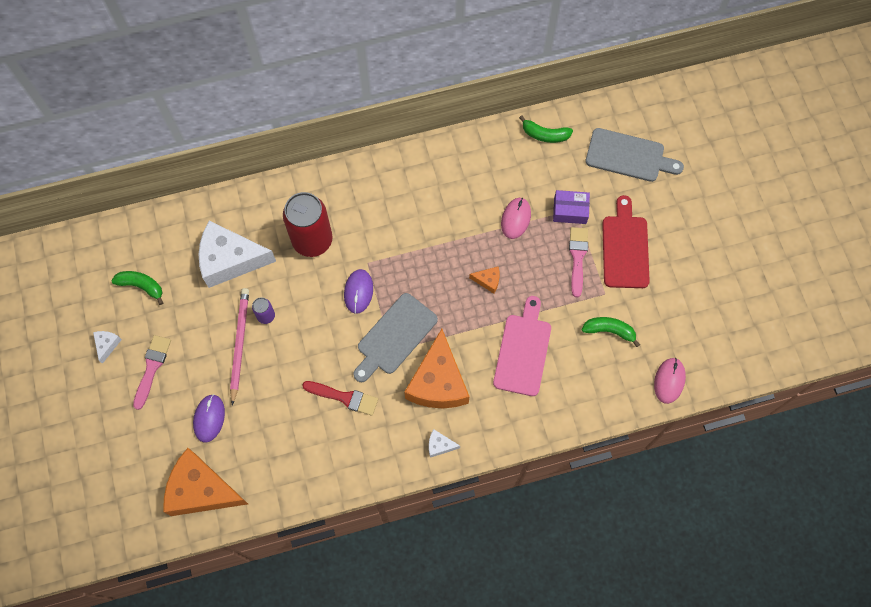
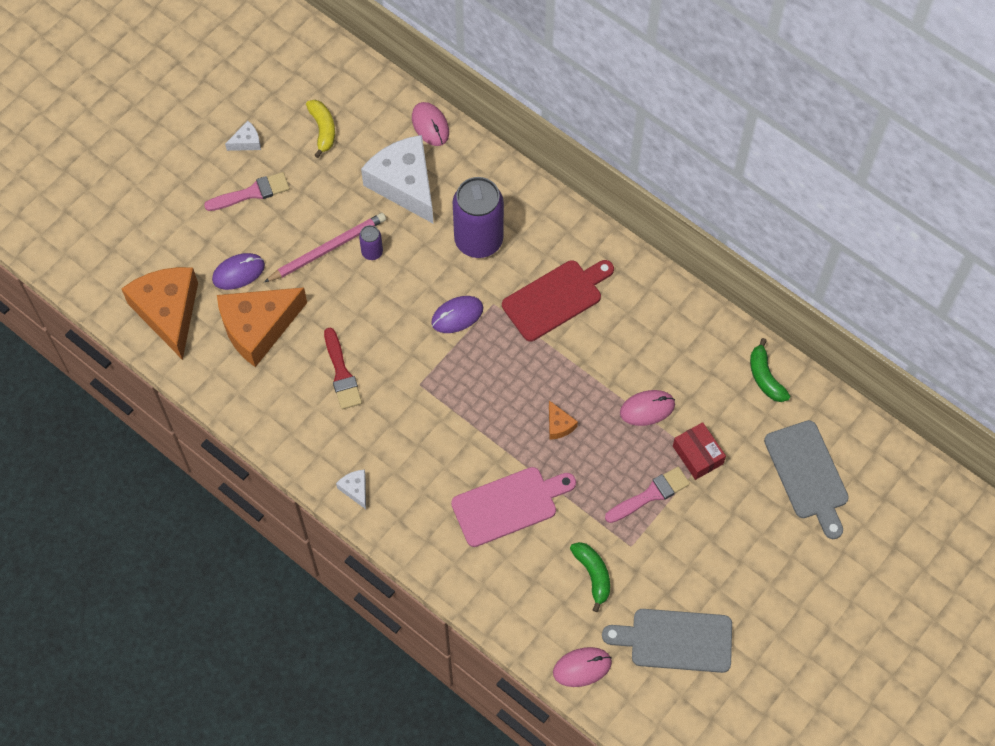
camera: 55 degrees right, 5 degrees down
(141, 286) = (323, 130): green banana -> yellow banana
(198, 213) = (430, 125): none -> pink mouse
(312, 240) = (478, 240): red can -> purple can
(395, 337) = (435, 378): grey cutting board -> grey cutting board (675, 640)
(438, 382) = (418, 447): orange cheese -> orange cheese (258, 328)
(570, 211) = (697, 455): purple box -> red box
(625, 248) = (698, 534): red cutting board -> red cutting board (555, 298)

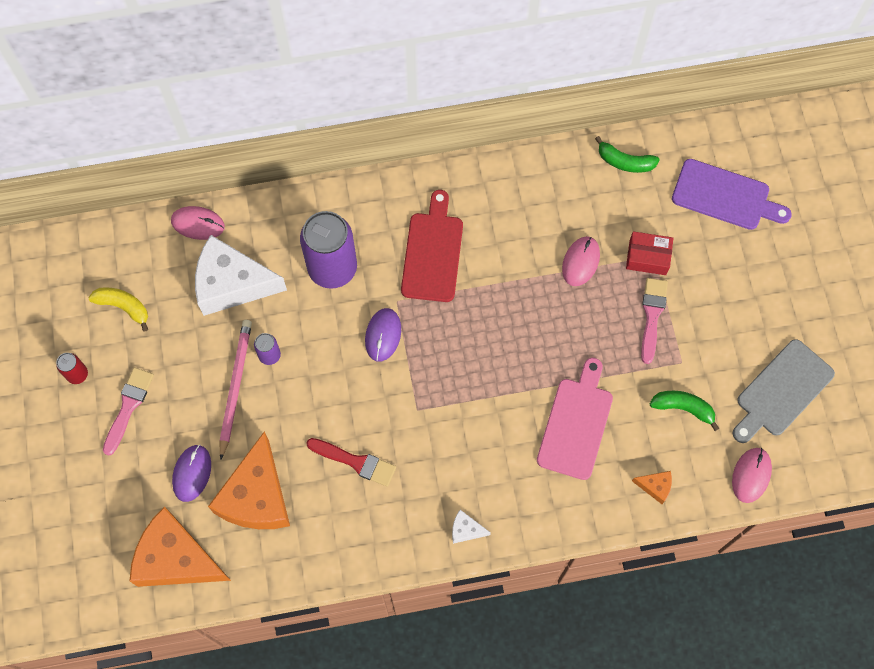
camera: 50 degrees left, 5 degrees up
(247, 142) = (77, 374): white cheese -> red can
(559, 425) = (540, 335): orange cheese -> orange cheese (655, 486)
(808, 474) = (725, 196): grey cutting board -> purple cutting board

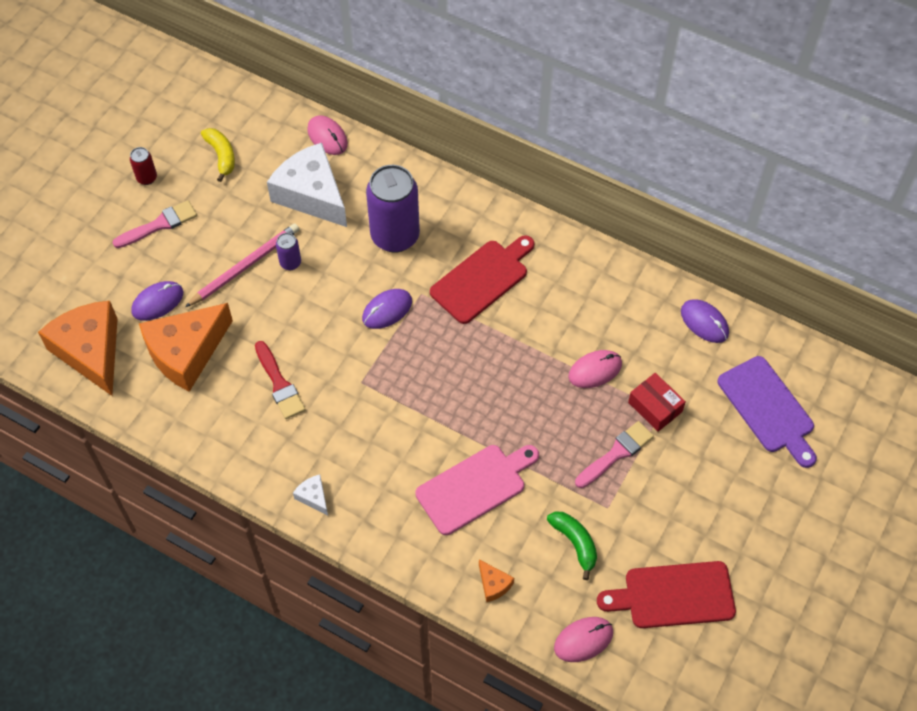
camera: 40 degrees right, 10 degrees down
(625, 162) = (704, 322): green banana -> purple mouse
(782, 391) = (673, 595): grey cutting board -> red cutting board

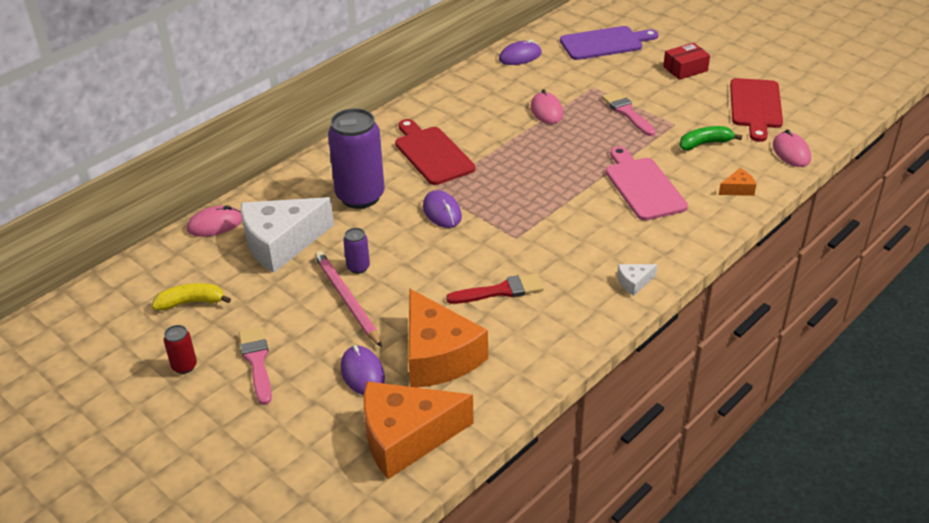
camera: 75 degrees left, 20 degrees down
(655, 407) = (589, 89): red box -> red box (685, 69)

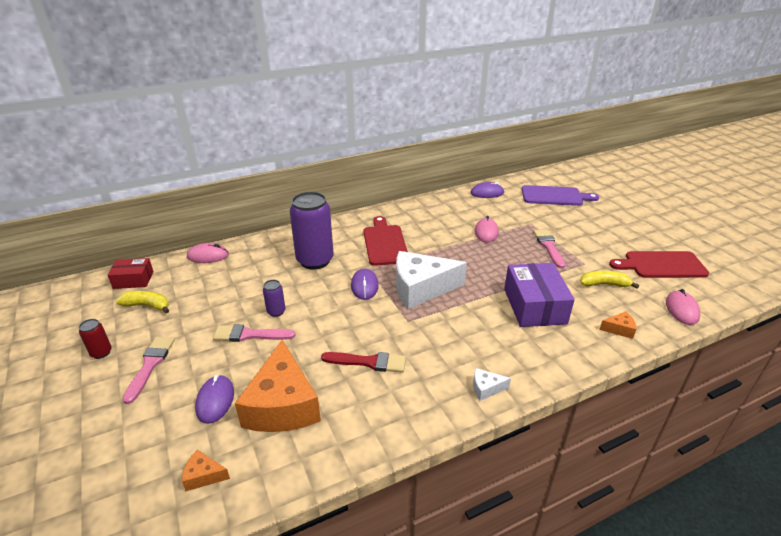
camera: 20 degrees right, 5 degrees down
(281, 243) = (238, 279): white cheese -> white cheese (421, 288)
(347, 300) = (249, 335): pink pencil -> pink brush
(406, 437) = (204, 476): orange cheese -> orange cheese, size x0.41
(643, 186) = (534, 306): pink cutting board -> purple box
(685, 69) = (611, 225): red box -> red box (133, 280)
(705, 143) = (604, 284): green banana -> yellow banana
(756, 106) = (661, 265): red cutting board -> red cutting board turned 60 degrees clockwise

